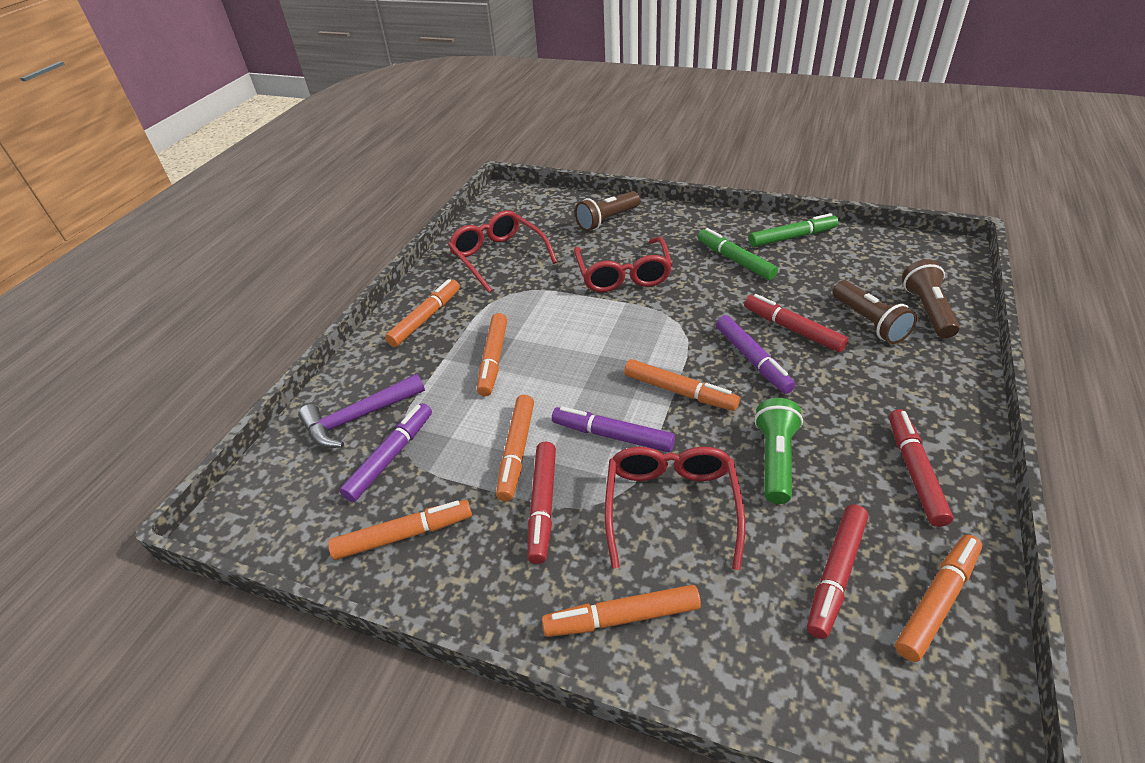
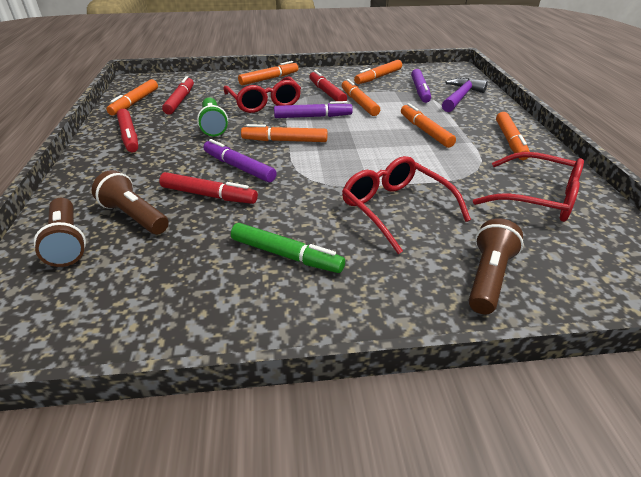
camera: 150 degrees right, 5 degrees down
(791, 237) = (220, 313): green marker -> none

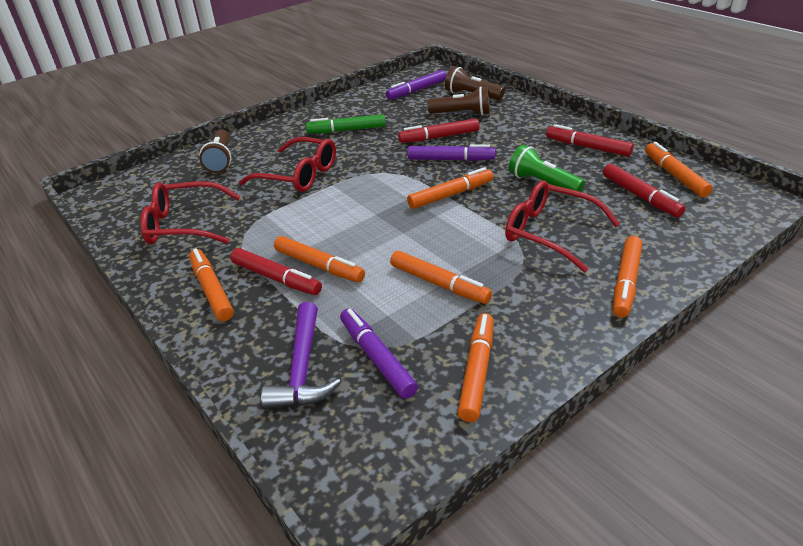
camera: 150 degrees right, 0 degrees up
(312, 117) = (465, 235): purple marker -> purple marker (417, 90)
(327, 93) = (504, 287): red marker -> red marker (276, 278)

